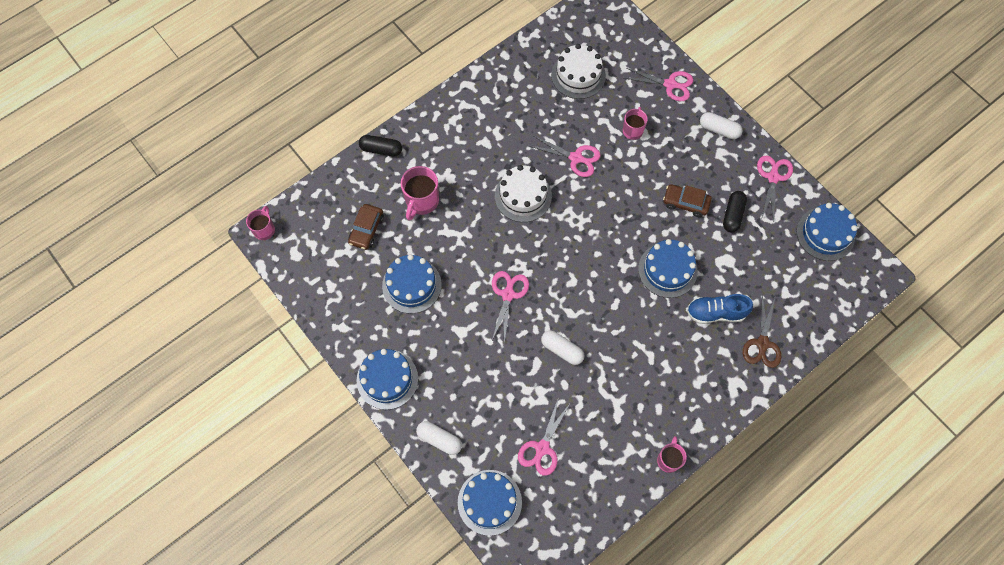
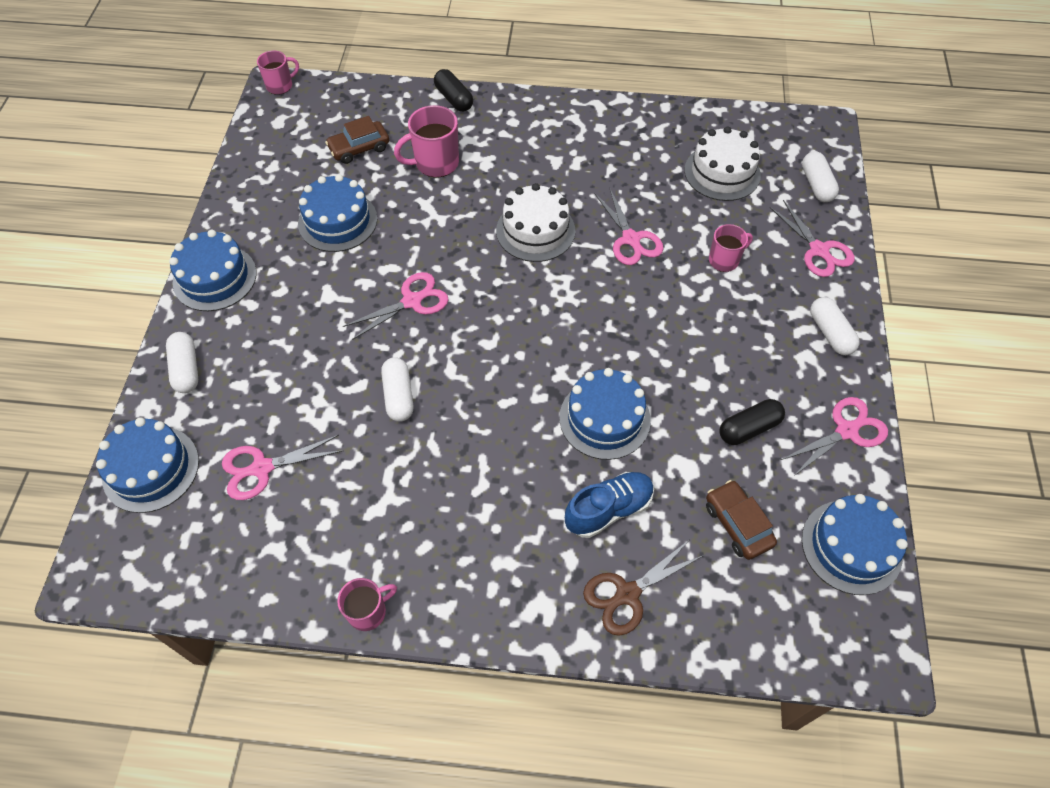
camera: 45 degrees right, 10 degrees down
(631, 43) = (816, 185): none -> white capsule
(685, 203) = (705, 372): brown car -> brown car (737, 524)
(715, 313) = (608, 510): blue shoe -> blue shoe turned 105 degrees clockwise

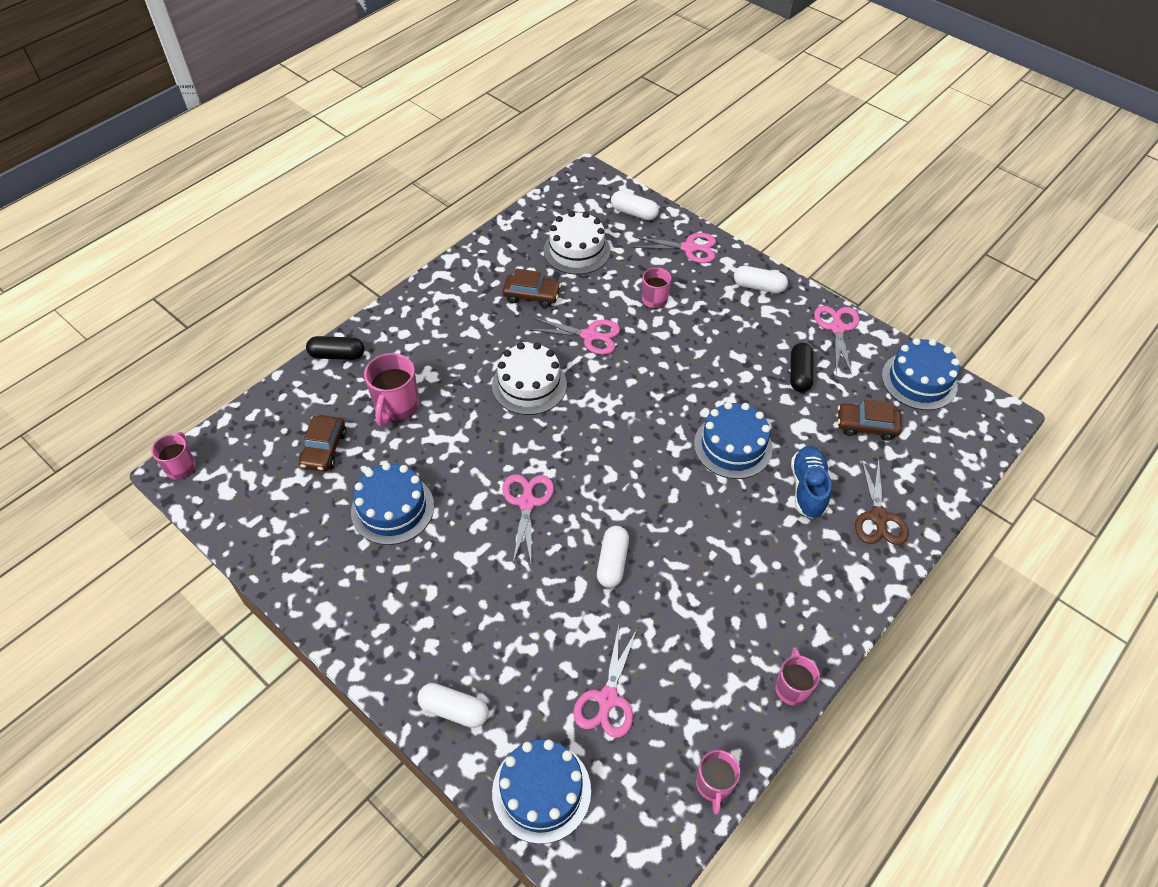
camera: 55 degrees left, 5 degrees down
(215, 278) = (368, 636): blue cake -> none
(229, 596) = (714, 785): none -> pink mug
(399, 396) = (612, 562): white capsule -> white capsule turned 75 degrees clockwise
(636, 174) = (531, 295): none -> brown car

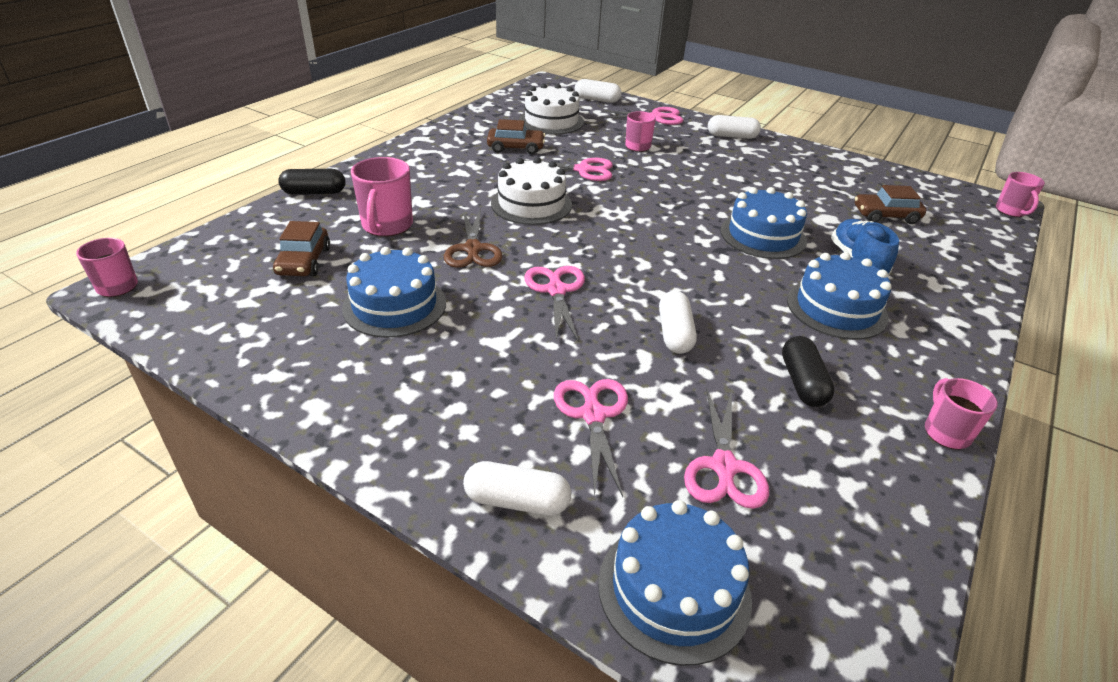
camera: 10 degrees left, 15 degrees down
(714, 785) = (911, 551): pink mug -> pink mug (1011, 211)
(799, 374) = (800, 186): black capsule -> black capsule (802, 382)
(837, 328) = (817, 157): pink scissors -> pink scissors (593, 414)
(878, 517) = (942, 278): brown scissors -> brown scissors (473, 249)
(919, 380) = (914, 185): blue cake -> blue cake (836, 308)

